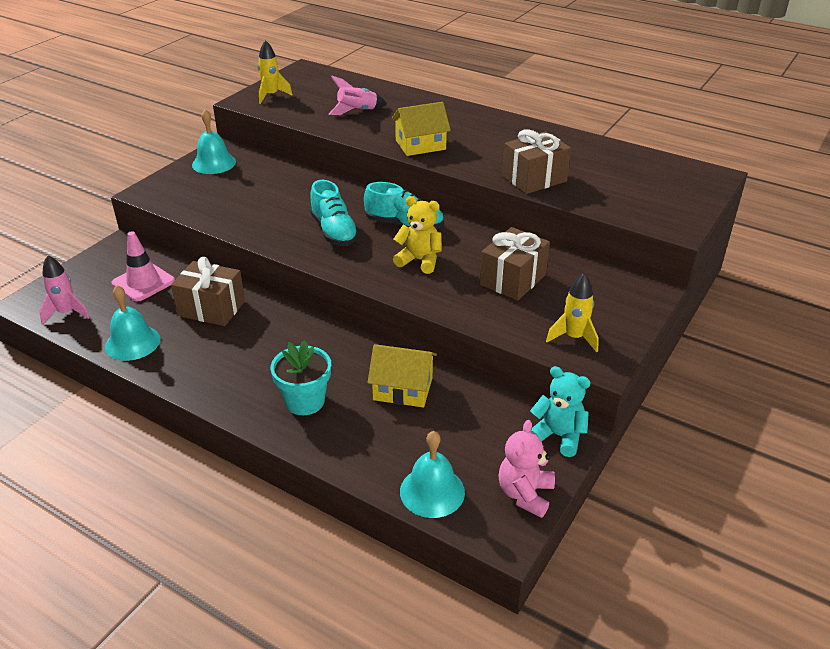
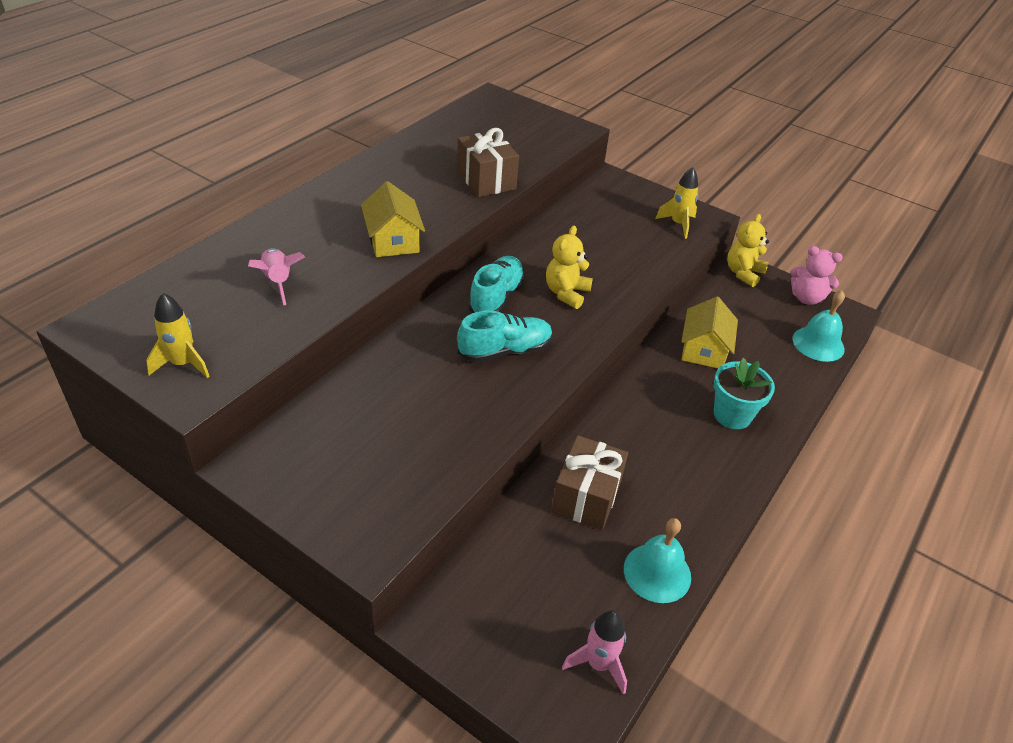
camera: 90 degrees left, 5 degrees up
(143, 282) = (528, 577): pink traffic cone -> none
(214, 163) = (294, 471): turquoise bell -> none
(513, 279) = (598, 242): brown gift -> none
(558, 436) = (743, 273): turquoise teddy bear -> yellow teddy bear

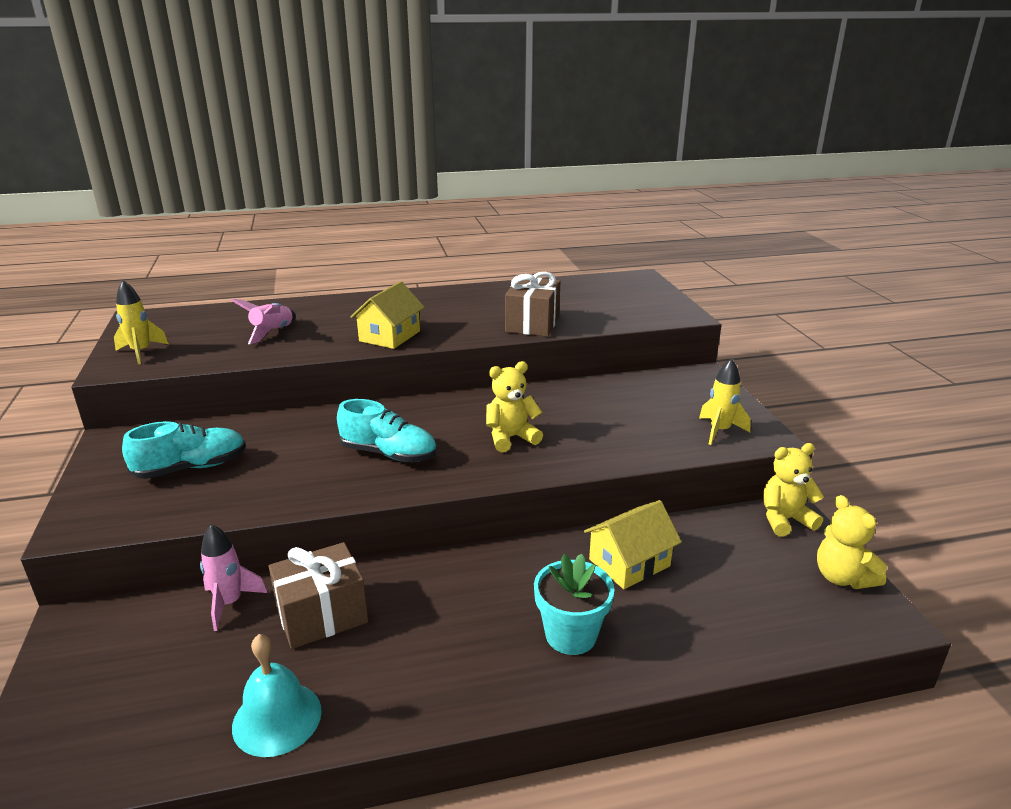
camera: 45 degrees right, 15 degrees down
(496, 297) = (446, 417): turquoise shoe -> turquoise shoe (191, 467)
(598, 664) = (112, 752): pink rocket -> pink rocket (229, 603)
(806, 298) = (842, 577): pink teddy bear -> yellow teddy bear
(818, 343) = (792, 628): turquoise bell -> none

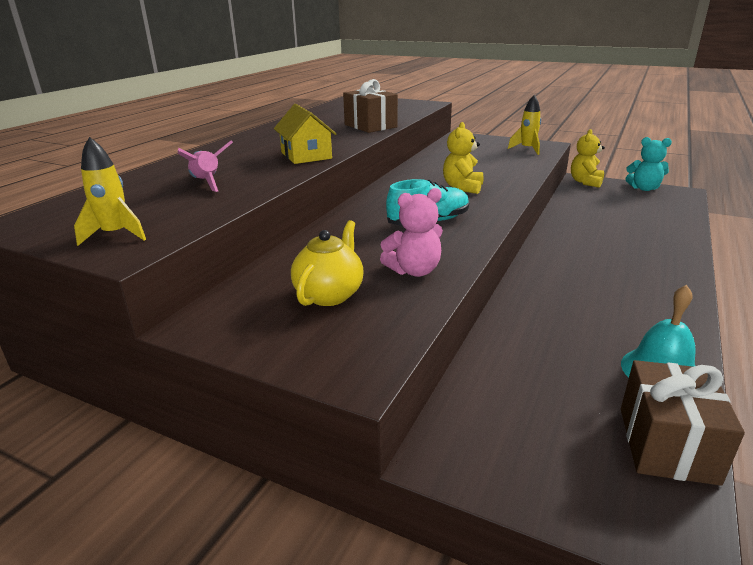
camera: 50 degrees left, 0 degrees up
(191, 467) = (329, 294): turquoise shoe -> yellow teapot
(229, 603) = (496, 360): pink rocket -> none
(266, 487) = (414, 271): none -> pink teddy bear
(322, 615) = (550, 324): brown gift -> brown gift (667, 444)
(571, 635) = (641, 255): turquoise flower pot -> none
(629, 562) = (587, 222): yellow house -> none
(842, 577) = (644, 188): yellow teddy bear -> turquoise teddy bear

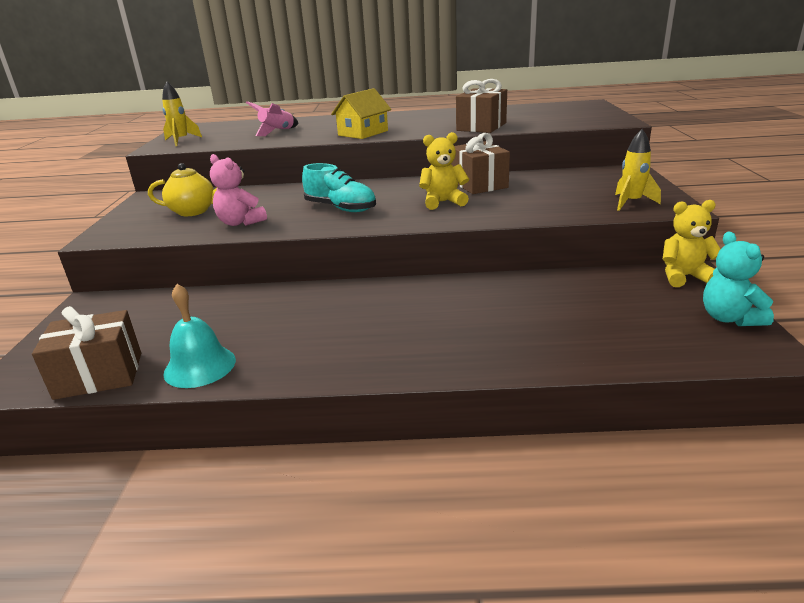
camera: 65 degrees right, 0 degrees up
(432, 171) = (479, 184): none -> brown gift

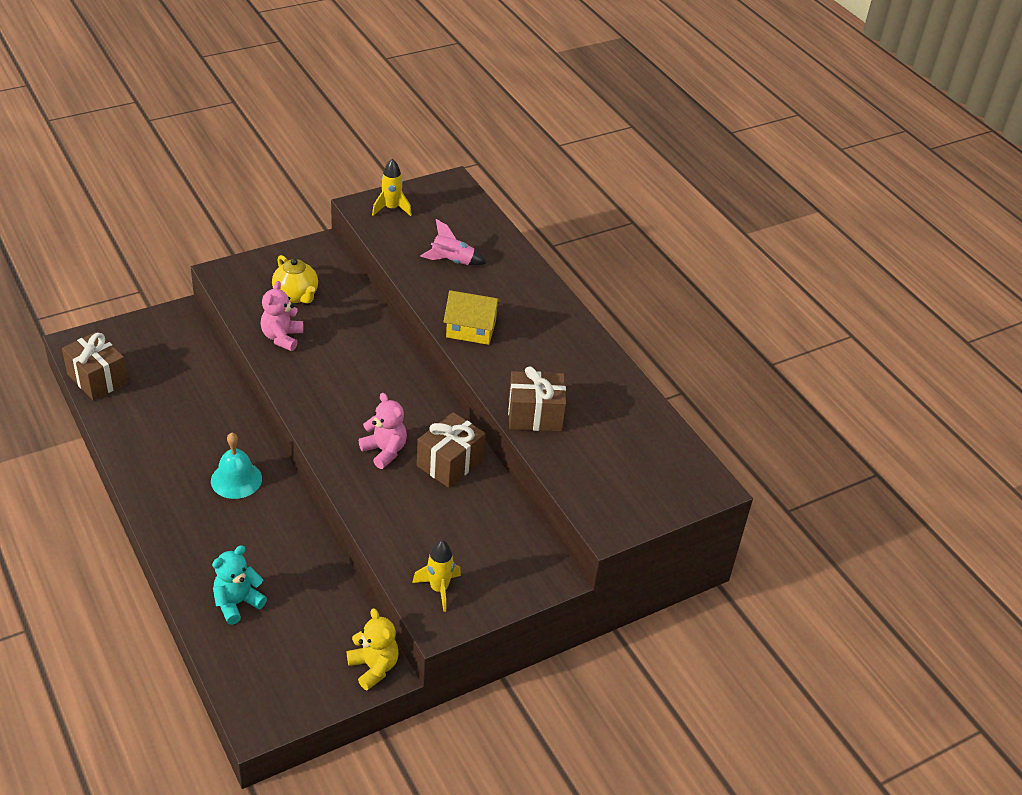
camera: 55 degrees right, 15 degrees up
(200, 366) = (124, 420): turquoise bell -> turquoise bell (236, 479)
(341, 208) = (340, 386): turquoise shoe -> none
(443, 202) = (384, 451): yellow teddy bear -> pink teddy bear
(729, 318) = (302, 701): turquoise teddy bear -> turquoise teddy bear (237, 603)

